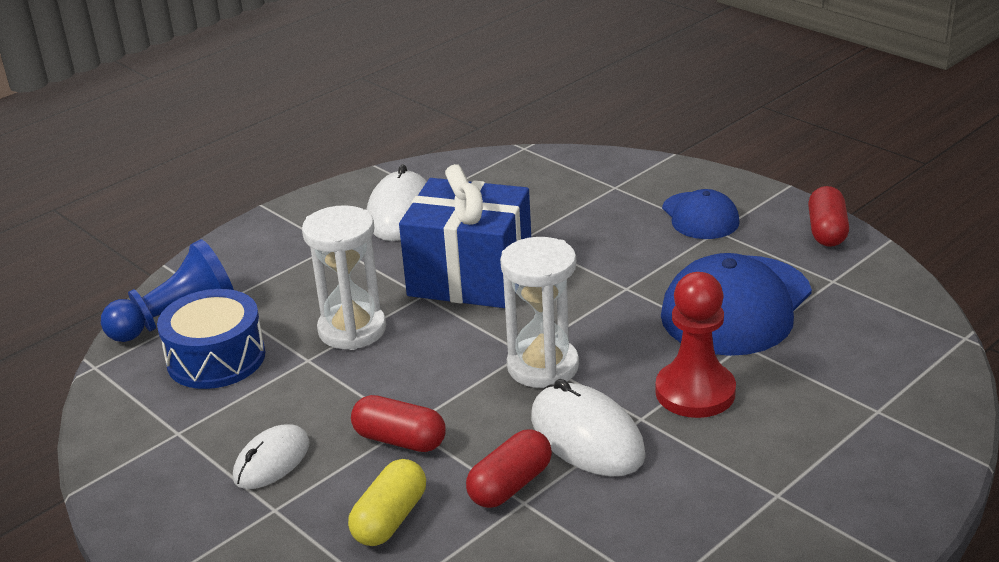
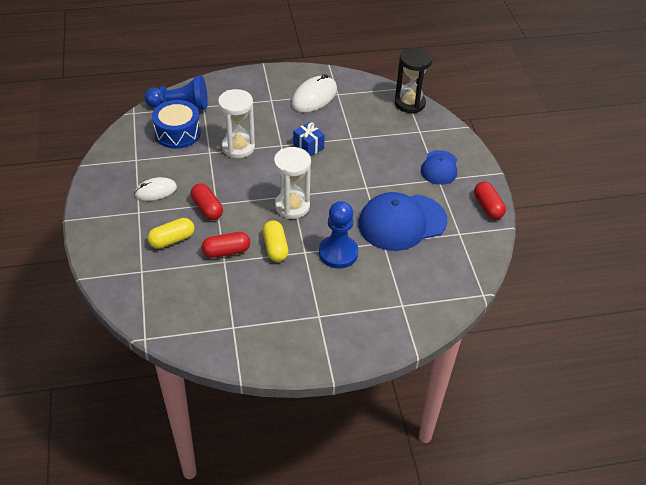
camera: 30 degrees right, 15 degrees up
(470, 277) = (308, 147): blue gift -> blue gift, size x0.45
(557, 161) = (409, 103): none -> black hourglass
(586, 436) = (275, 247): white mouse -> yellow capsule
(695, 392) = (338, 253): red pawn -> blue pawn
(827, 231) = (488, 207): red capsule -> red capsule turned 60 degrees counterclockwise

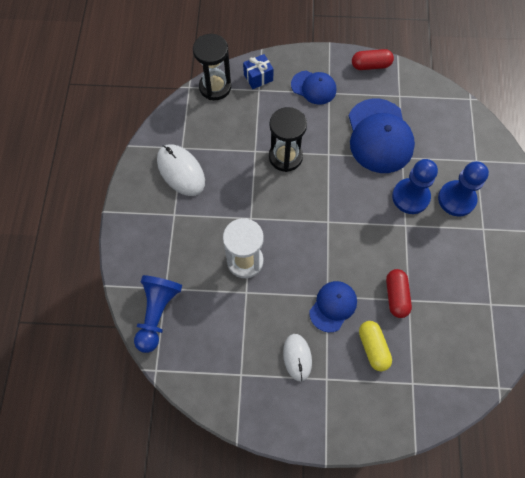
camera: 75 degrees left, 20 degrees up
(177, 133) = (206, 322): blue drum -> none
(207, 208) = (333, 306): red capsule -> blue cap
(275, 247) = (397, 250): yellow capsule -> none
(292, 206) = (343, 224): white hourglass -> none
(308, 147) = (259, 192): blue gift -> blue gift (258, 77)
(347, 290) = (456, 199): none -> blue pawn
(352, 158) = (285, 157): none -> black hourglass

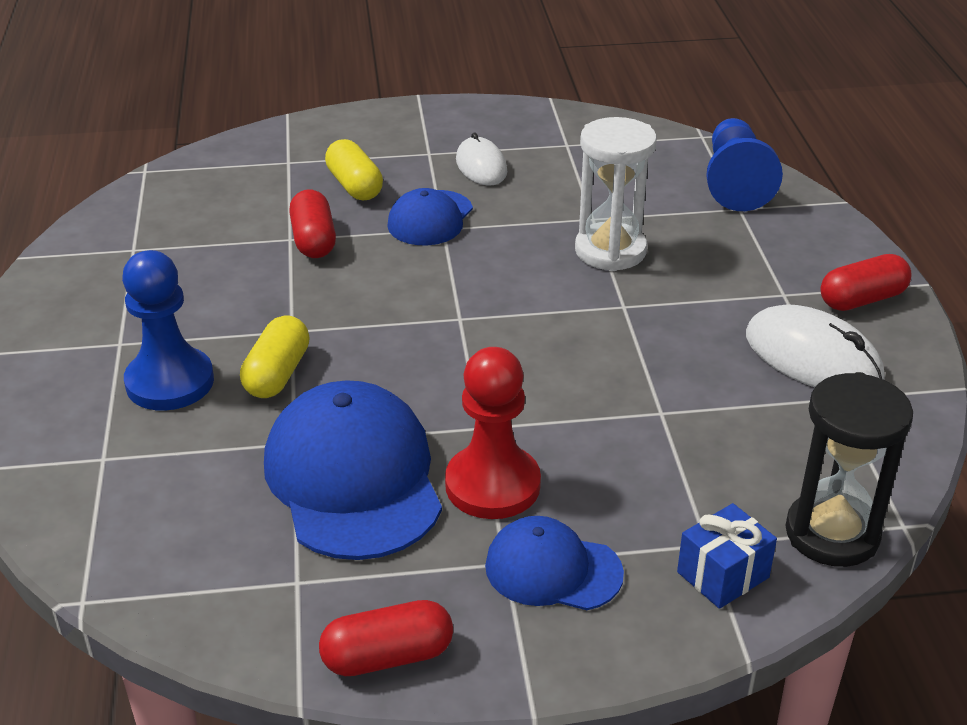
camera: 170 degrees right, 30 degrees down
(140, 204) = (862, 299): none -> red capsule
(285, 157) = (583, 409): black hourglass -> none
(328, 125) = (492, 485): none -> red pawn
(410, 197) = (277, 374): blue pawn -> yellow capsule

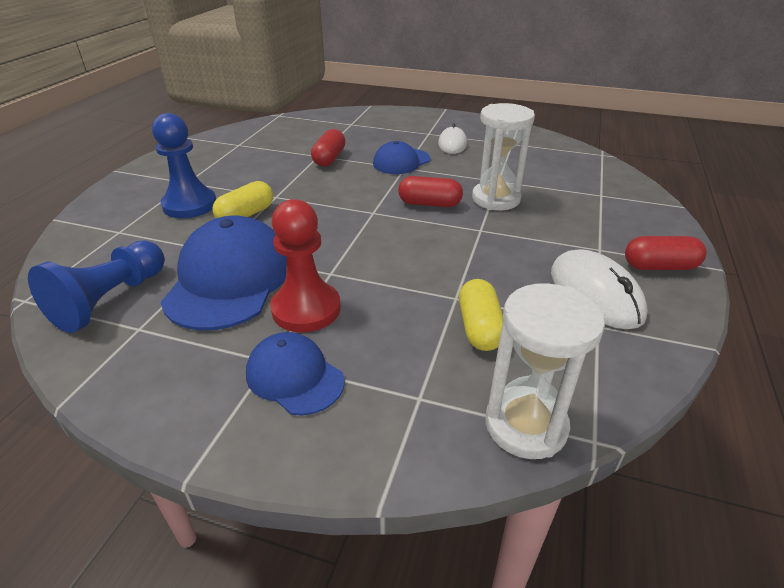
camera: 25 degrees right, 0 degrees up
(354, 186) = (374, 140): yellow capsule -> yellow capsule (479, 328)
(387, 657) = (137, 396): red capsule -> red capsule (429, 204)
(723, 575) = (413, 426): blue gift -> none
(735, 183) = (608, 181): blue pawn -> blue pawn (110, 300)
(832, 534) = (525, 425): black hourglass -> white hourglass

